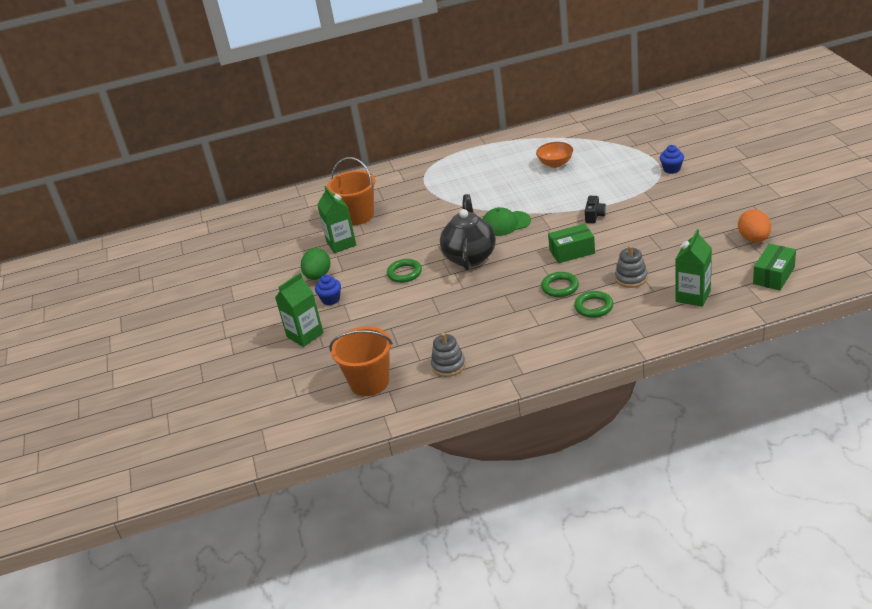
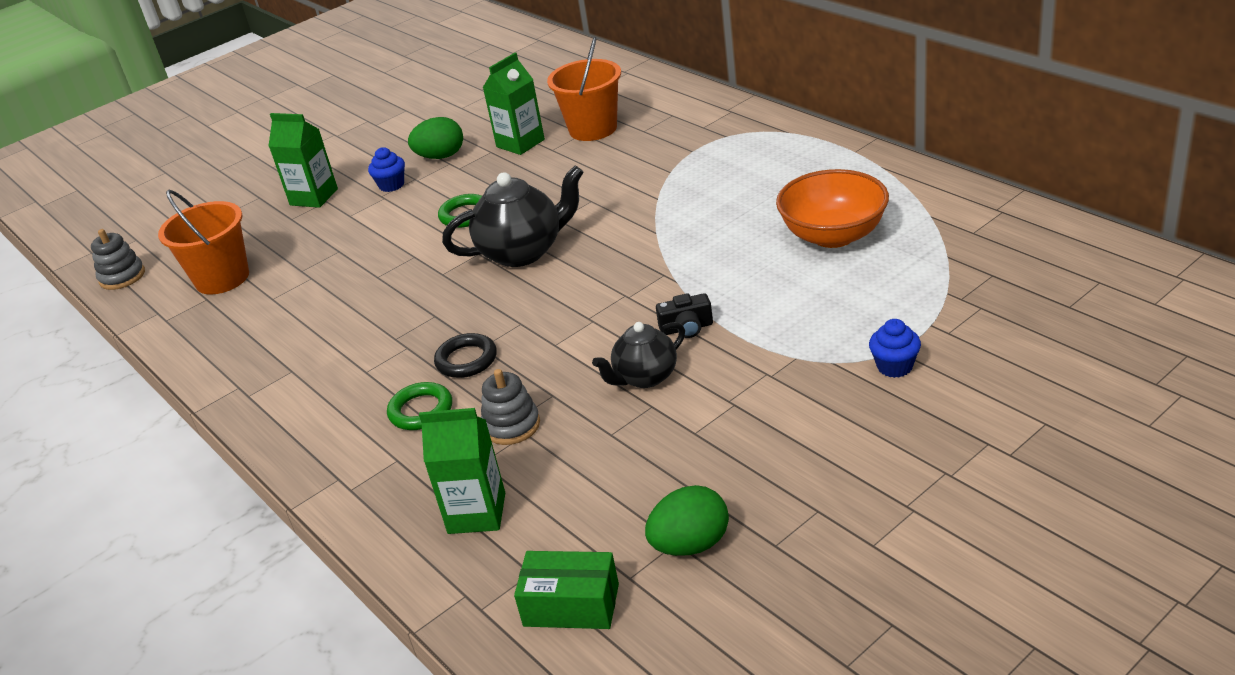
camera: 65 degrees right, 0 degrees up
(448, 365) = (261, 326): grey stacking toy -> grey stacking toy (122, 277)
(505, 224) = (624, 251): green cap -> none
(555, 164) = (833, 235): orange bowl -> orange bowl, size x1.58
(560, 287) = (466, 360): green ring -> black ring
(572, 252) = (569, 340): green box -> none
(624, 233) = (645, 377): none -> black teapot
(754, 239) = (690, 544): orange egg -> green egg

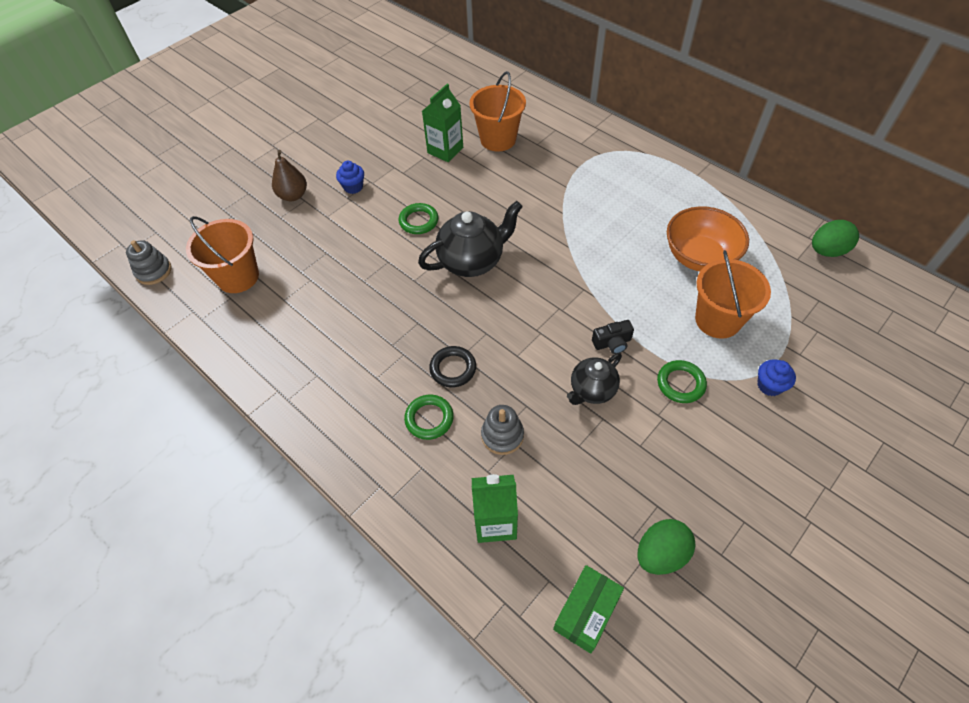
camera: 10 degrees left, 20 degrees up
(314, 197) = (293, 195): green carton -> brown pear
(441, 156) = (386, 160): green egg -> green egg (827, 251)
(571, 605) = (586, 612): green box -> green box turned 60 degrees counterclockwise
(769, 367) = (680, 383): none -> green ring
(840, 300) = (717, 320): none -> orange bucket

